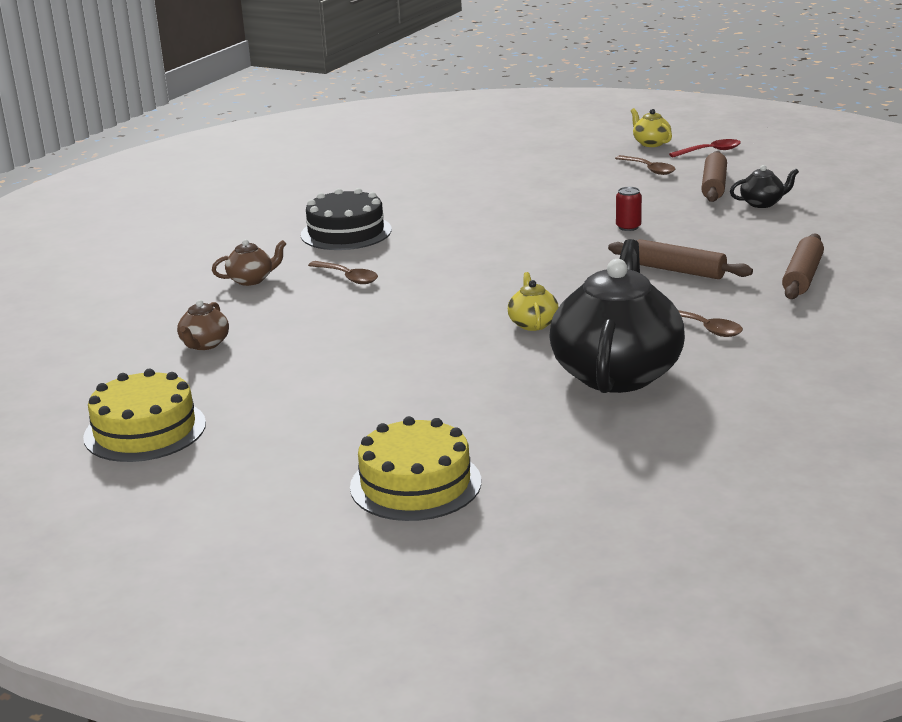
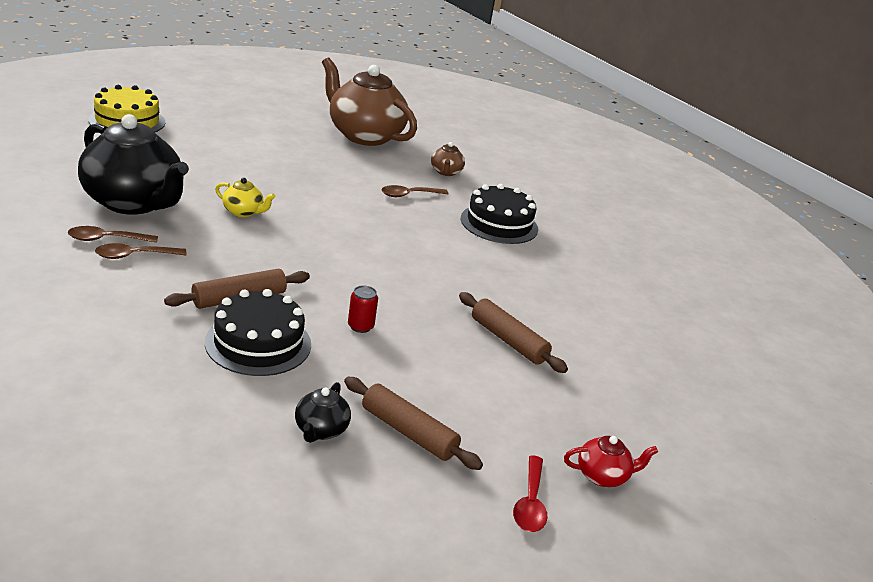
camera: 110 degrees right, 5 degrees up
(145, 430) = (284, 100): yellow cake -> none
(204, 344) = (364, 135): brown teapot -> brown teapot, size x2.40
(649, 169) = (506, 422): brown spoon -> brown spoon (106, 239)
(651, 143) = (603, 476): yellow teapot -> red teapot
(718, 245) = (258, 343): none -> black cake
(802, 277) = (135, 341): brown rolling pin -> brown rolling pin (508, 340)

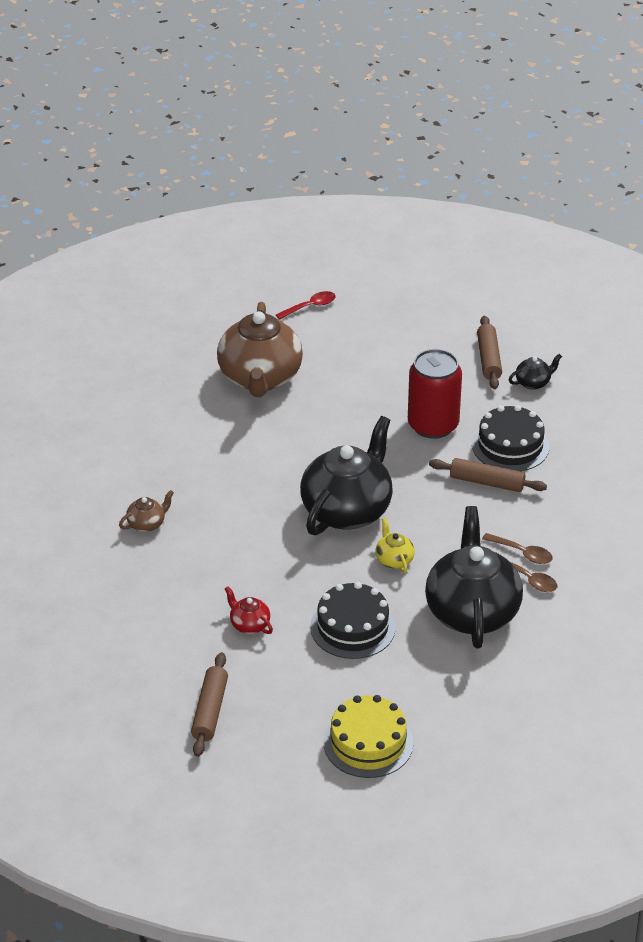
camera: 125 degrees left, 10 degrees up
(329, 229) = (347, 510): none -> black teapot
(360, 326) = (433, 425): red can -> red can, size x2.49
(364, 135) = (148, 610): brown teapot -> brown teapot (260, 378)
(409, 195) = (226, 514): brown spoon -> none
(499, 224) = (199, 450): black cake -> black cake (352, 627)
(508, 340) = (352, 371): brown rolling pin -> brown rolling pin (210, 711)
(530, 503) = (474, 304): red spoon -> red spoon (310, 306)
(603, 476) = (419, 293): red teapot -> red teapot (249, 624)

